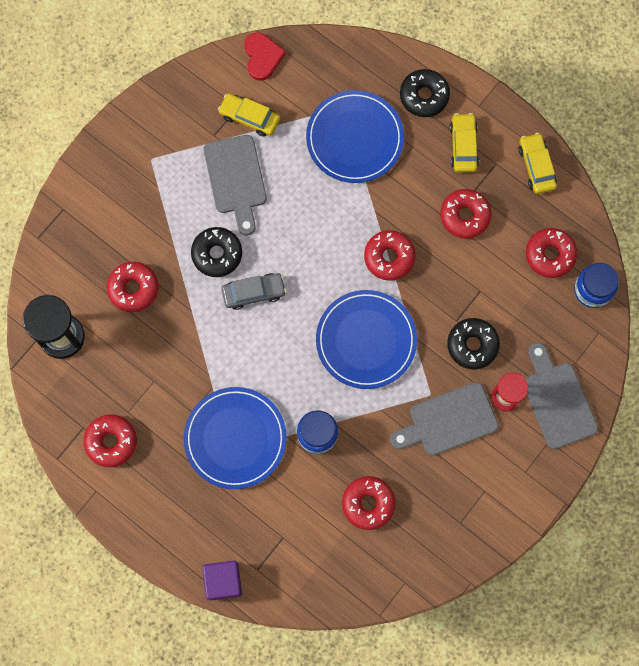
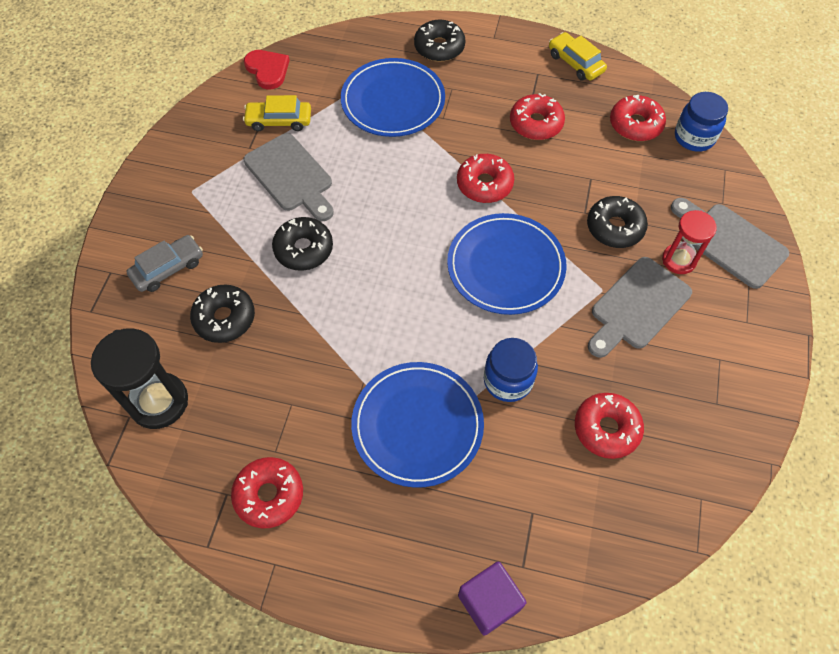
camera: 25 degrees left, 15 degrees down
(133, 289) = (224, 318): red donut -> black donut
(254, 292) = (362, 269): grey car -> grey car (168, 268)
(463, 146) = (499, 71): yellow car -> none

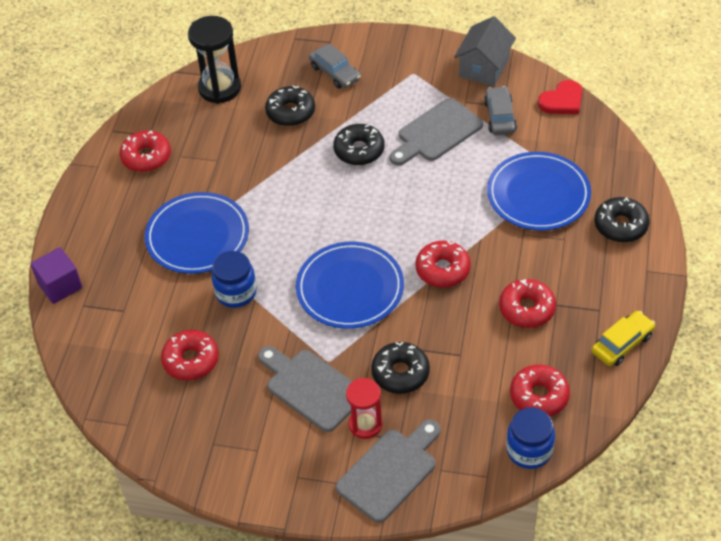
camera: 90 degrees right, 10 degrees down
(201, 127) = (484, 67): none -> grey house
(279, 121) = (500, 117): yellow car -> grey car

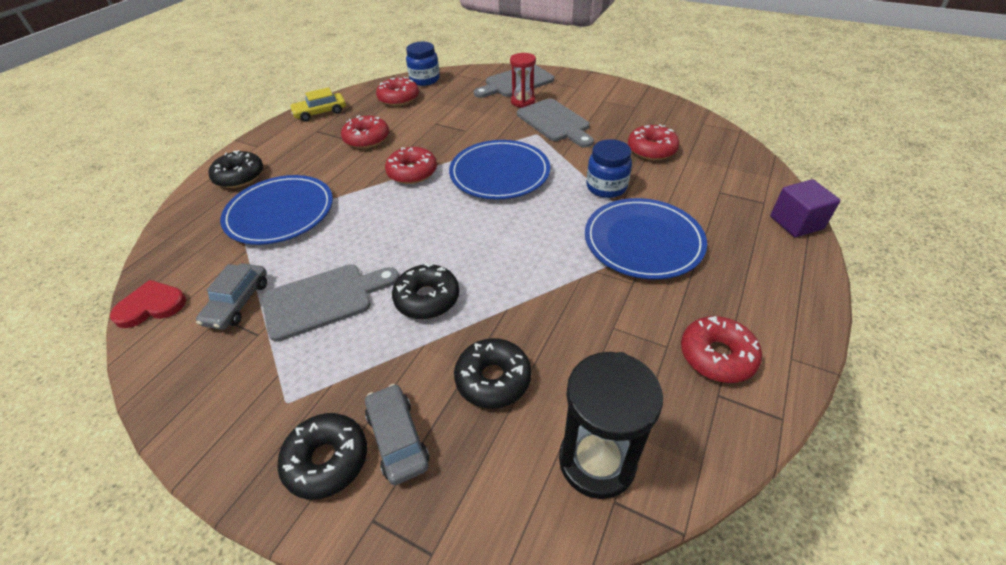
camera: 165 degrees left, 5 degrees down
(400, 373) = (485, 120): black donut -> black donut (327, 460)
(484, 67) = (187, 384): grey house -> none

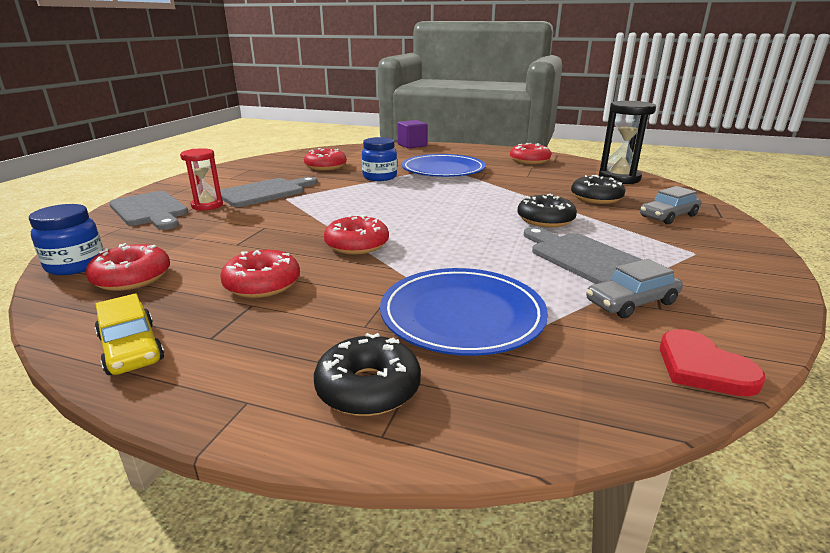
camera: 100 degrees left, 20 degrees down
(238, 302) = (631, 302): grey car -> grey car turned 150 degrees clockwise
(327, 460) = (711, 232): black donut -> none
(499, 173) = (359, 208): blue plate -> none

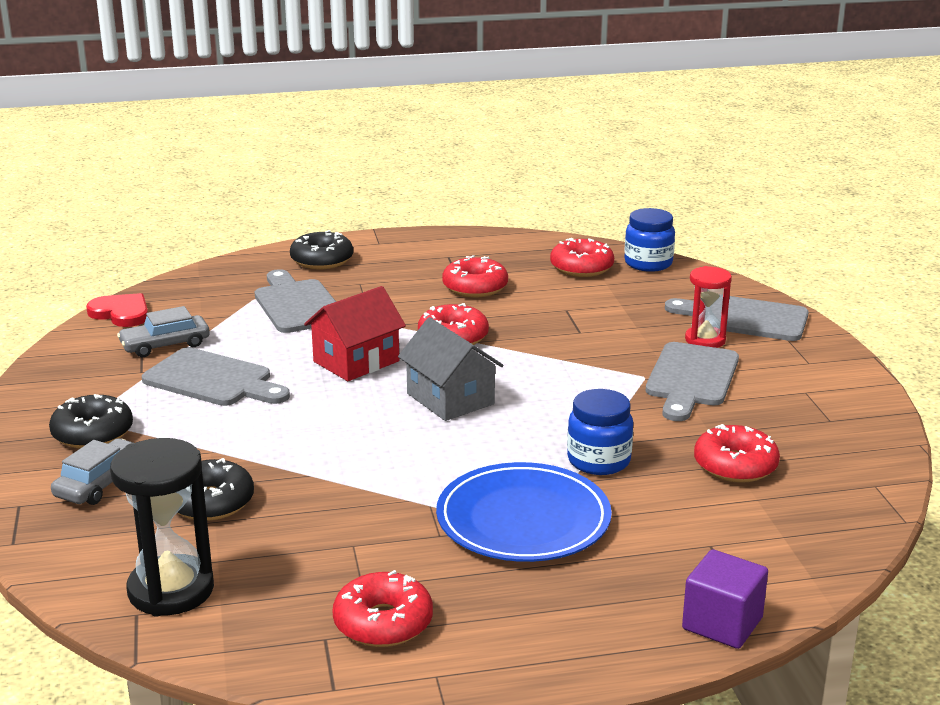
camera: 150 degrees right, 0 degrees up
(131, 348) = (483, 242): yellow car -> none
(415, 211) = (450, 399): none -> grey house
(453, 245) = (356, 361): none -> red house
(462, 315) = (297, 304): blue plate -> grey cutting board
(545, 220) = (273, 428): black donut -> black donut (93, 433)
(631, 302) = (165, 345): grey car -> grey car turned 150 degrees counterclockwise

